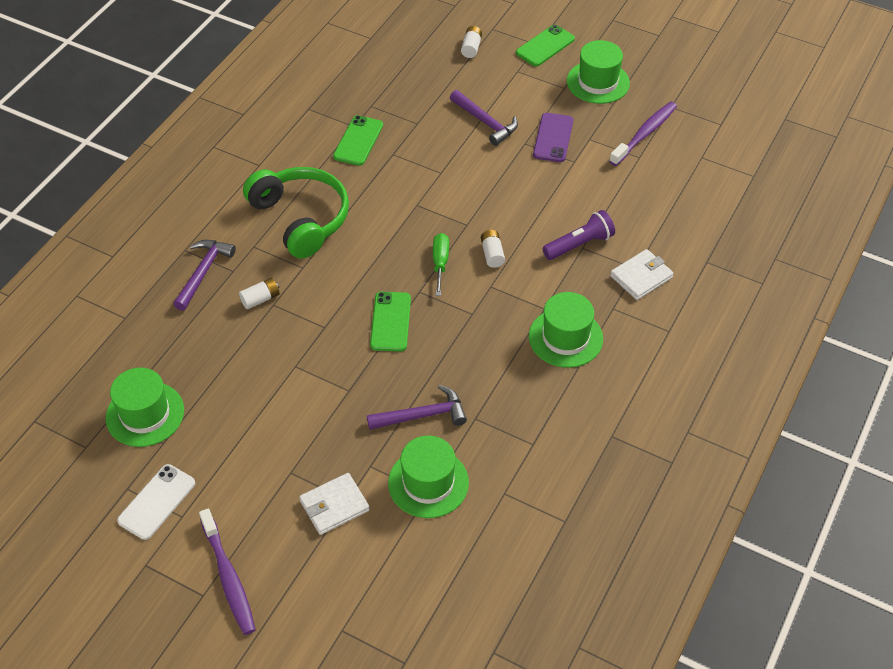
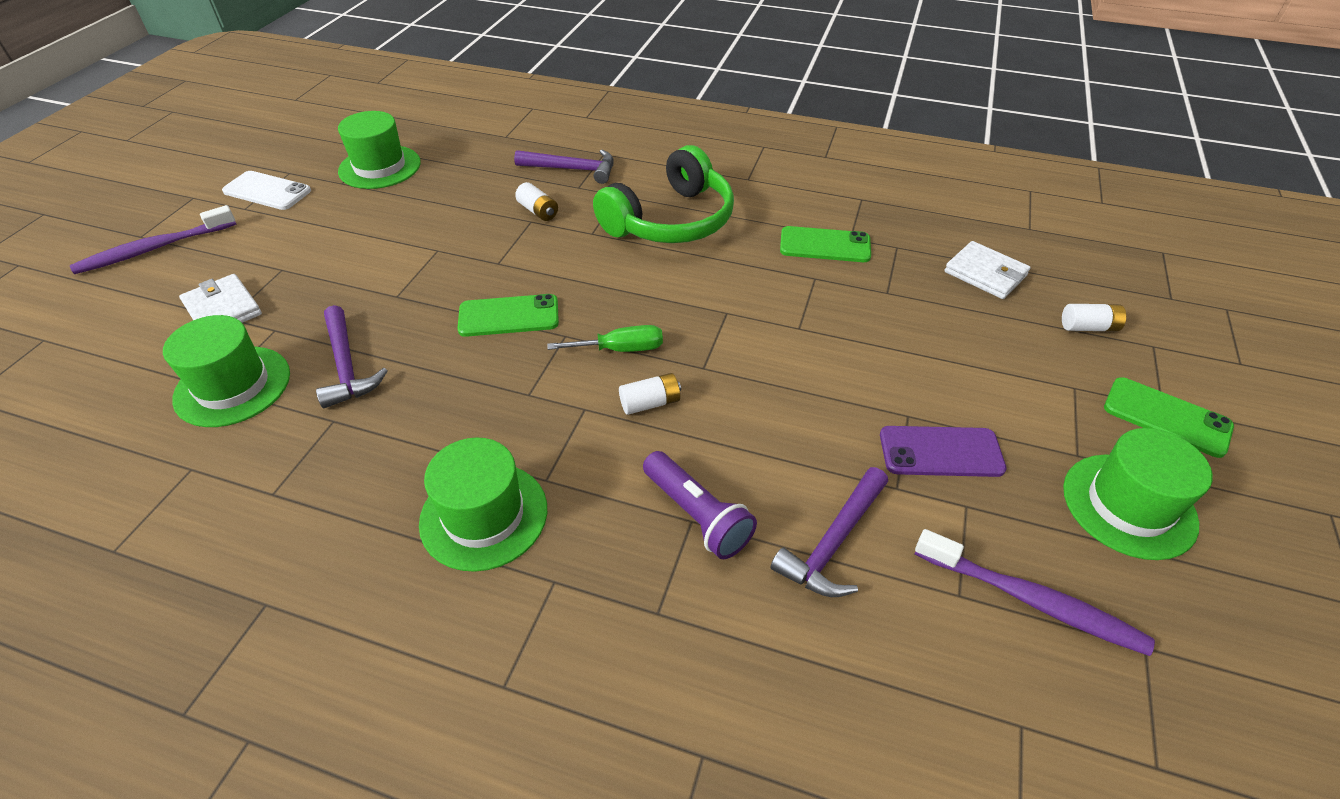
camera: 80 degrees right, 5 degrees down
(485, 122) = (930, 363): purple hammer -> purple hammer (833, 542)
(641, 277) = (637, 624): white wallet -> white wallet (985, 273)

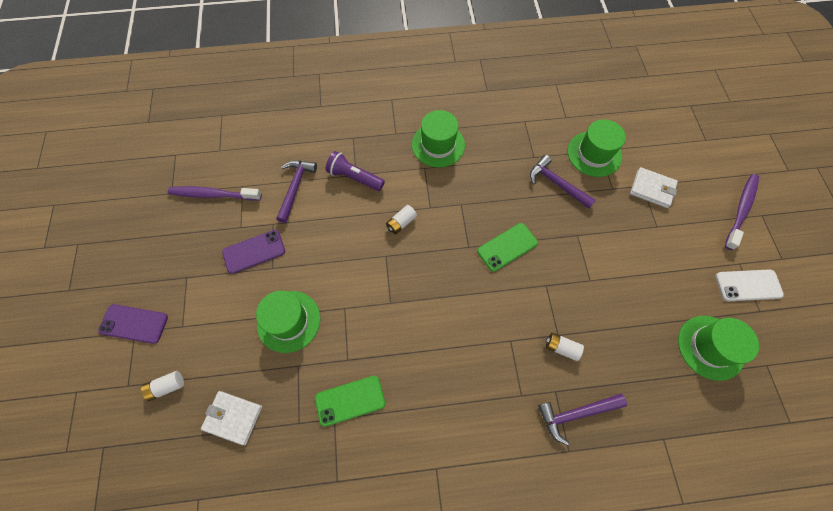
camera: 155 degrees right, 20 degrees up
(621, 349) = (434, 250): green screwdriver -> none
(671, 220) = (466, 380): green headphones -> none
(1128, 505) = (165, 256): green hat -> green hat (289, 321)
(1166, 417) = (134, 323): green phone -> purple phone

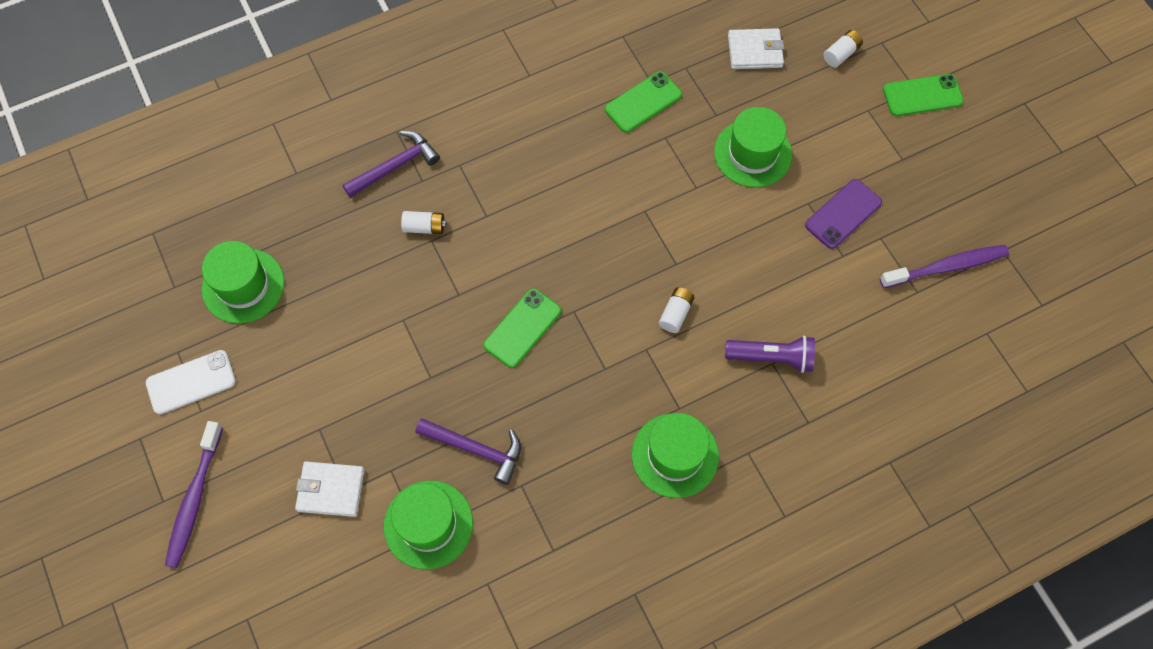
camera: 160 degrees right, 0 degrees up
(134, 323) = (922, 95): purple phone -> green phone
(295, 188) = (844, 314): purple hammer -> none

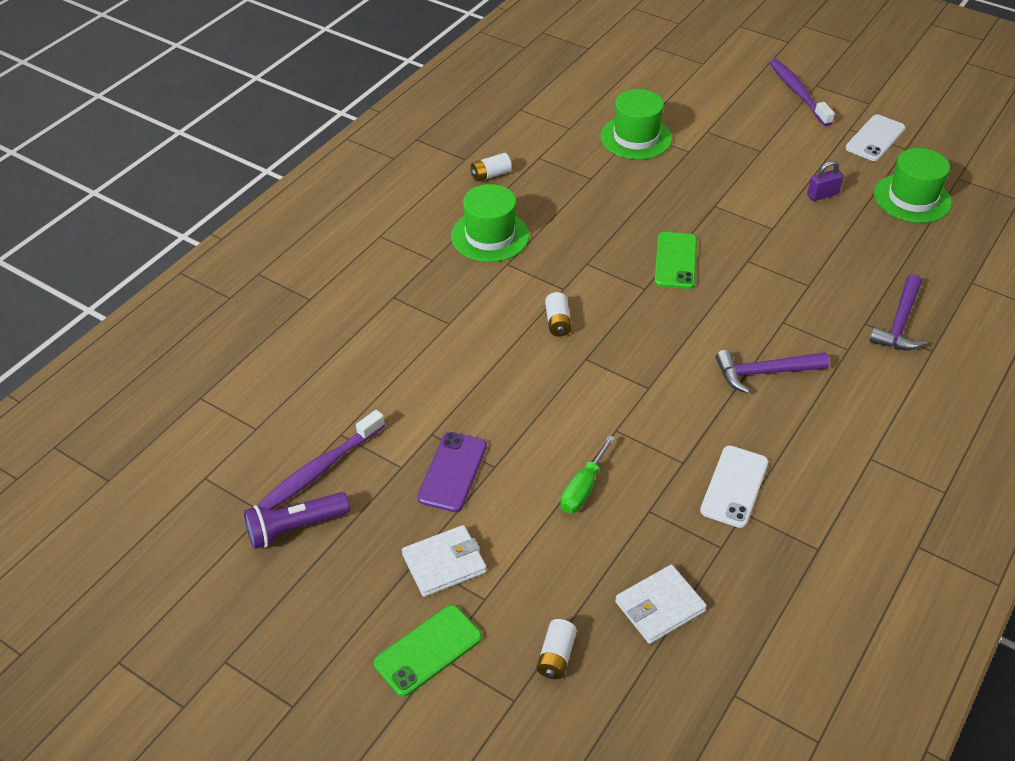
camera: 150 degrees right, 20 degrees down
(318, 335) = (822, 195): none -> purple padlock
(331, 490) = (717, 128): white wallet -> white wallet (444, 563)
(424, 227) = (824, 291): white battery -> white battery (490, 175)
(476, 449) = (641, 182): purple hammer -> purple hammer (764, 372)
(643, 102) = (734, 486): green phone -> white phone
(752, 153) = (583, 488): green hat -> green screwdriver
(772, 358) = (451, 326): purple flashlight -> purple flashlight (295, 527)

